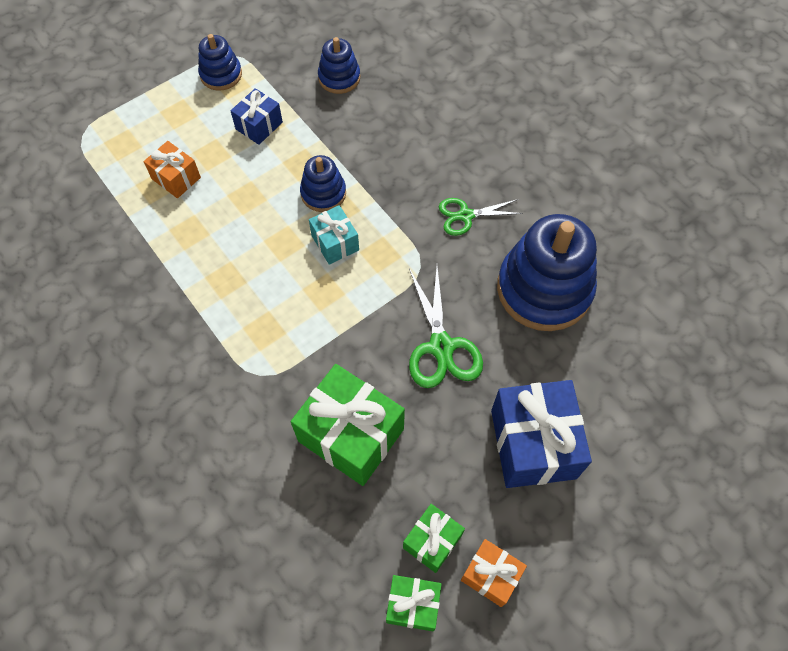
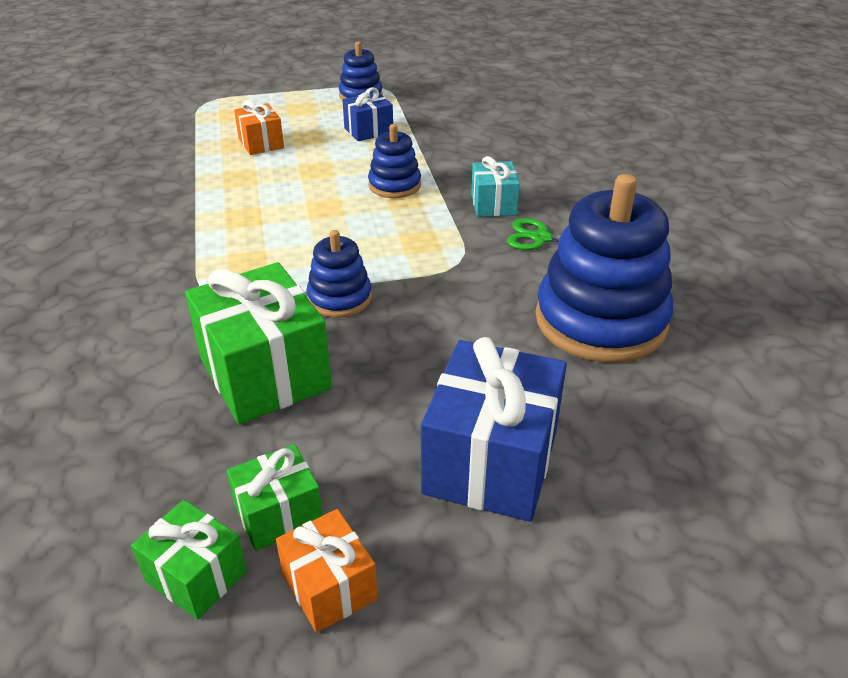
camera: 25 degrees right, 25 degrees down
(335, 243) = (377, 221): turquoise gift -> turquoise gift (493, 204)
(339, 78) = (473, 119): blue stacking toy -> blue stacking toy (339, 298)
(441, 346) = (434, 332): green scissors -> none

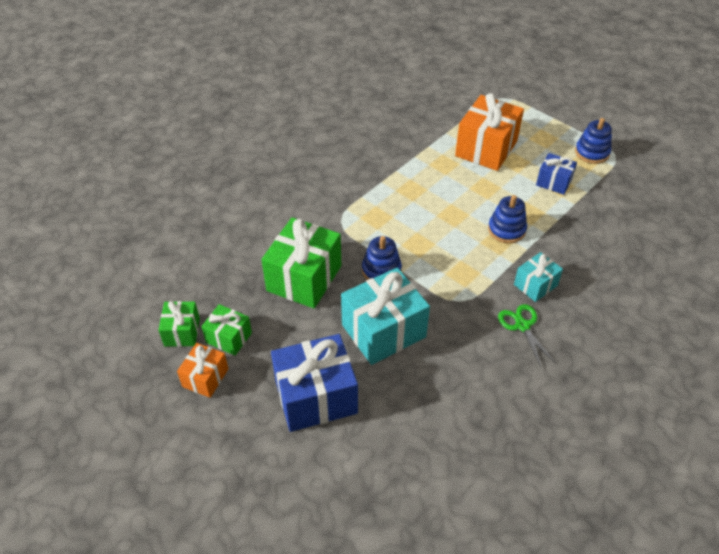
camera: 55 degrees right, 10 degrees up
(261, 143) = (486, 148): orange gift -> orange gift, size x1.86
(440, 342) = (383, 331): none -> turquoise gift
(600, 321) = (466, 393): blue stacking toy -> none

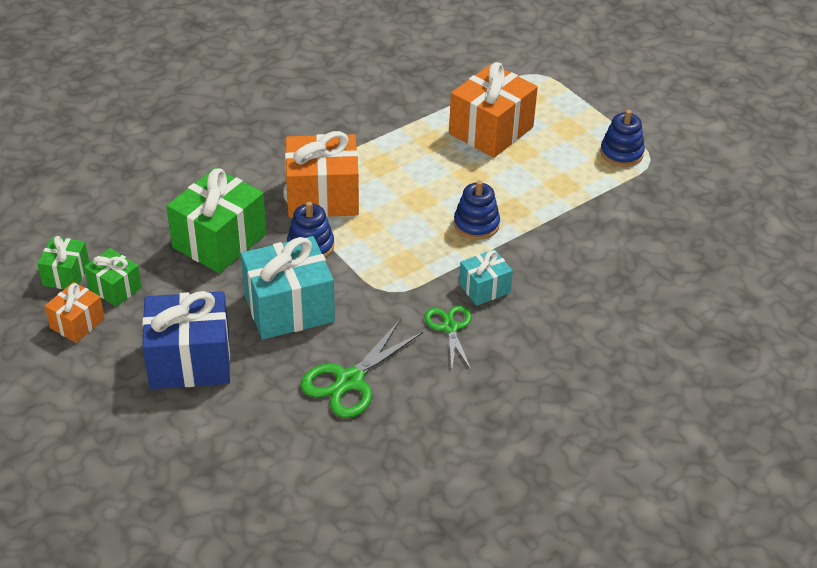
camera: 10 degrees right, 5 degrees down
(375, 225) = (322, 196): none -> orange gift
(459, 391) = (350, 381): none -> green scissors
(553, 182) = (557, 180): blue gift -> none

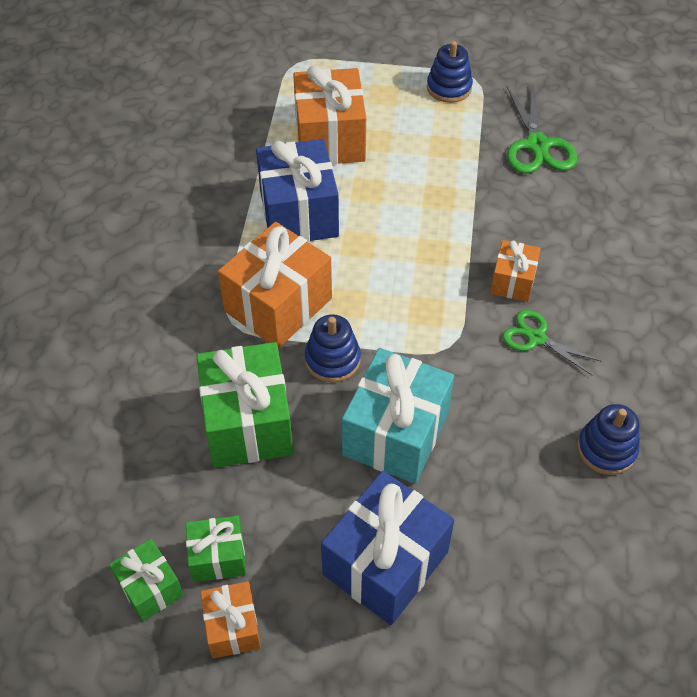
camera: 45 degrees left, 10 degrees up
(350, 381) = (533, 455): green scissors -> green scissors (537, 145)
(407, 158) = (299, 213): none -> blue gift
(476, 224) = (431, 231): blue stacking toy -> blue stacking toy (606, 449)
(484, 288) = (513, 281): turquoise gift -> orange gift

